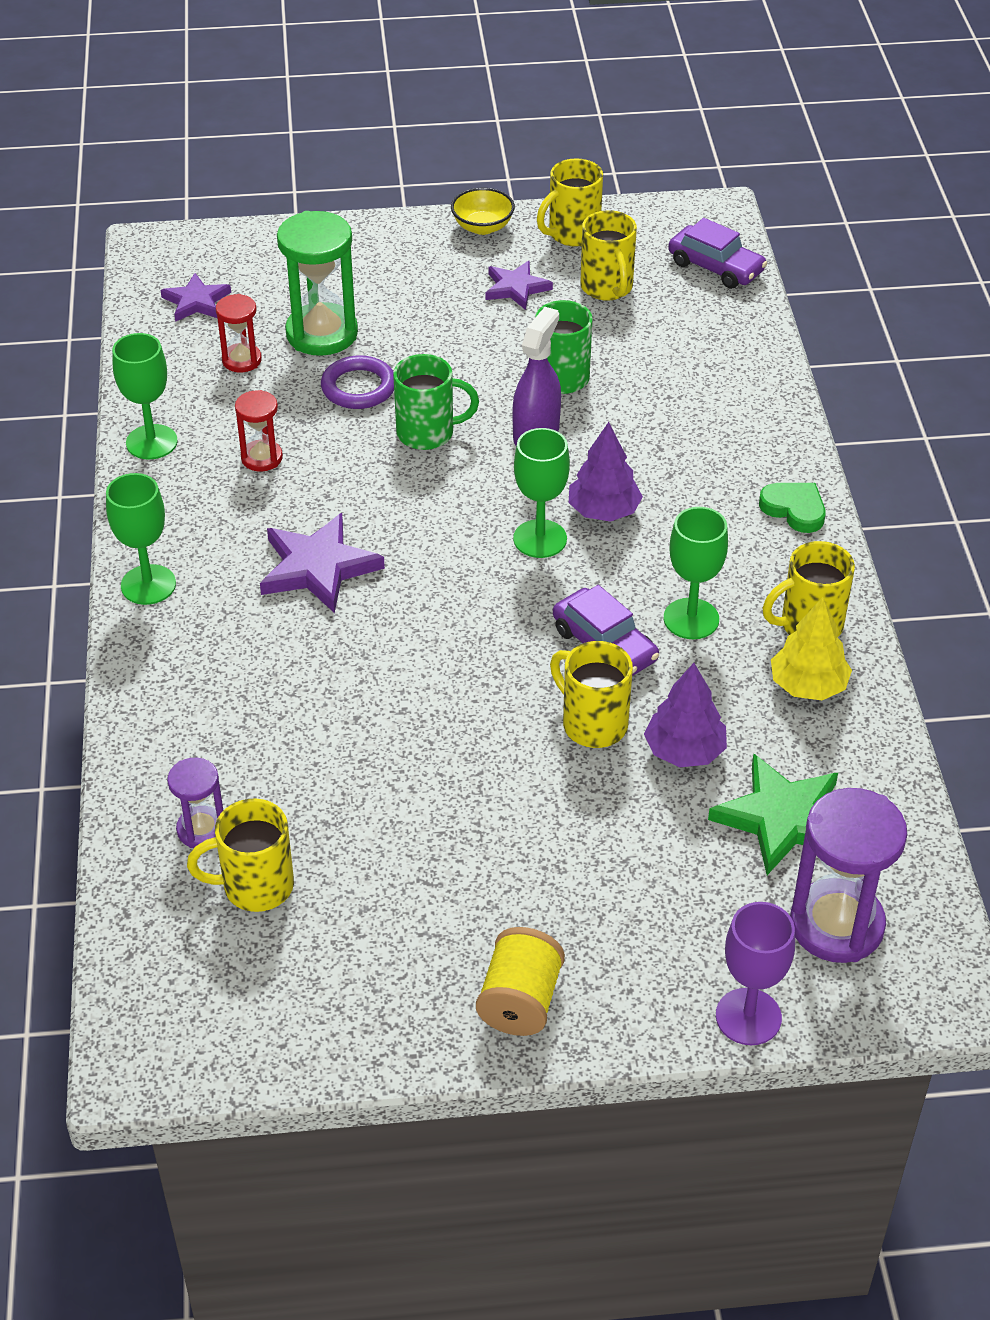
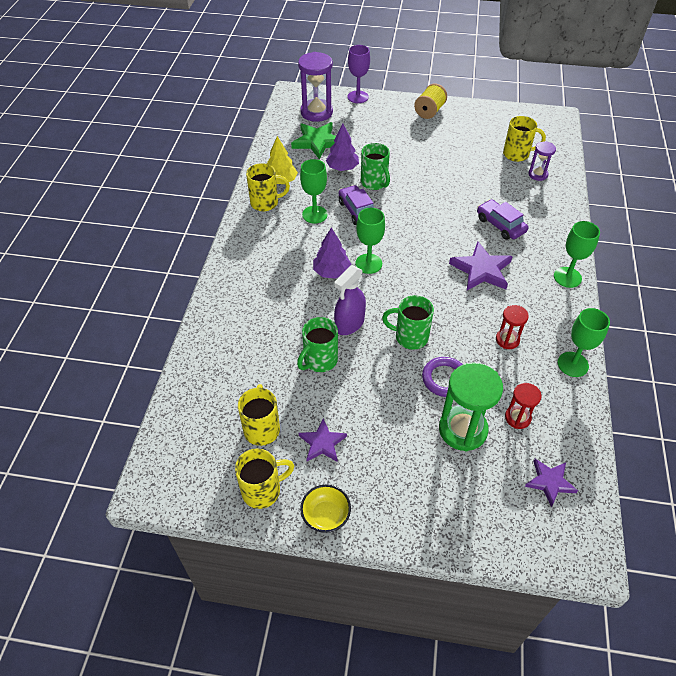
camera: 165 degrees left, 5 degrees up
(592, 723) = (374, 183): yellow mug -> green mug
(716, 267) = (181, 431): purple car -> purple car (500, 225)
(794, 509) = (238, 255): green heart -> none

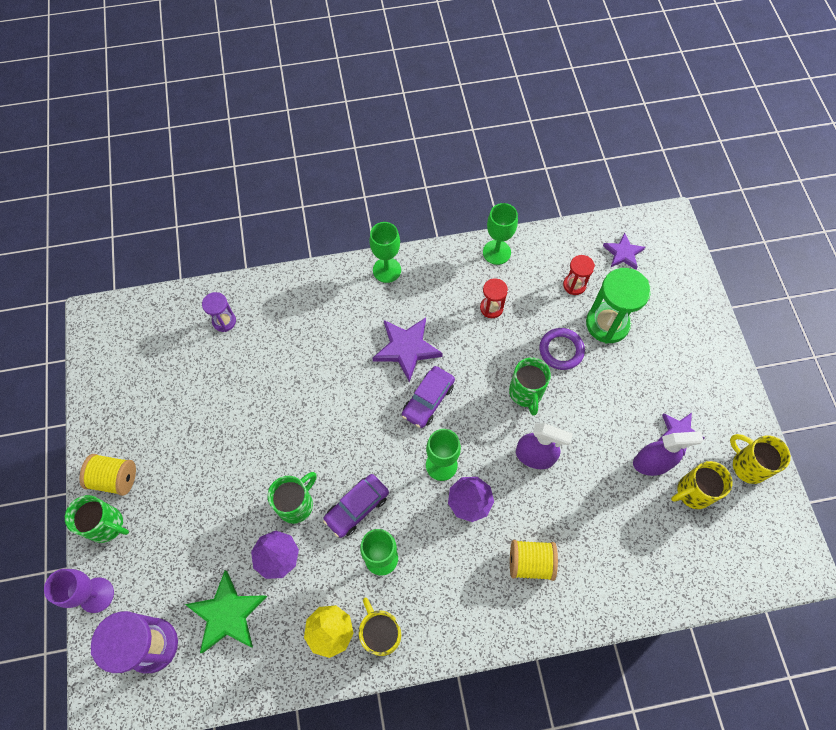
camera: 110 degrees left, 15 degrees up
(266, 293) = (530, 562): none -> yellow spool
(304, 407) = (652, 463): none -> purple spray bottle
(319, 360) = (593, 469): green mug -> green mug (107, 525)
(326, 515) = (740, 406): yellow bowl -> none
(500, 225) = (328, 344): purple car -> purple car (428, 400)
(517, 154) = (189, 350): yellow mug -> none

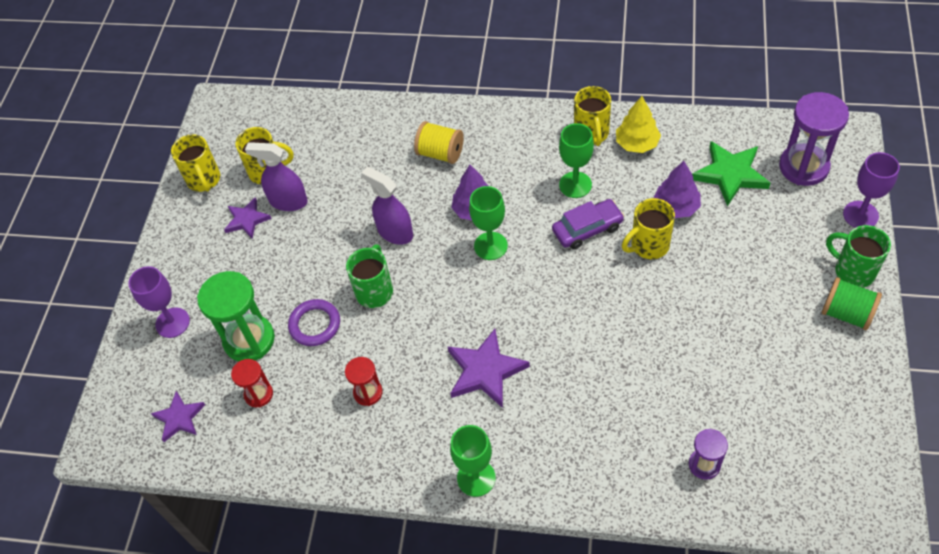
camera: 155 degrees left, 10 degrees down
(115, 478) = (846, 313): yellow spool -> green spool
(296, 504) = (648, 245): green mug -> yellow mug
(428, 400) = (481, 309): purple car -> none
(496, 252) = (328, 463): green goblet -> none
(679, 321) = (172, 322): none -> purple goblet

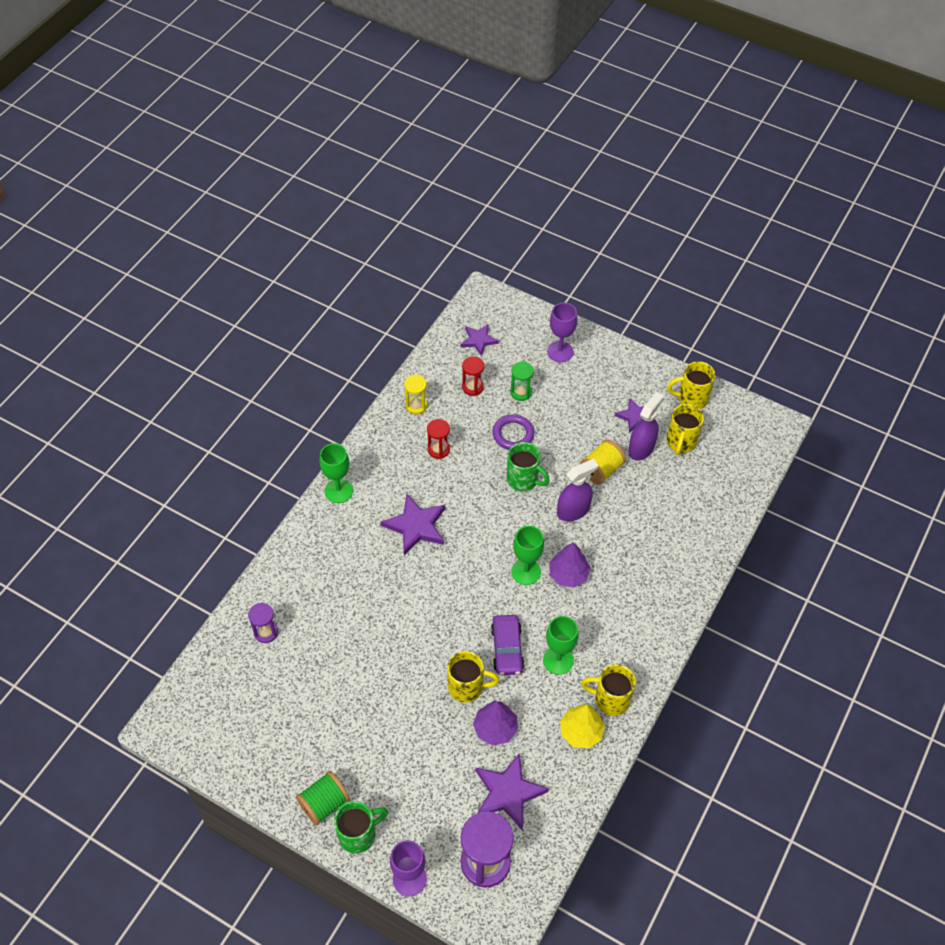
camera: 105 degrees right, 0 degrees up
(249, 340) = (521, 392): green hourglass -> green hourglass, size x0.54
(310, 446) = (416, 405): none -> yellow hourglass
(440, 153) = (643, 571): yellow spool -> yellow spool (601, 470)
(648, 245) = (467, 687): yellow mug -> yellow mug turned 105 degrees clockwise
(730, 174) = (508, 792): green star -> purple star

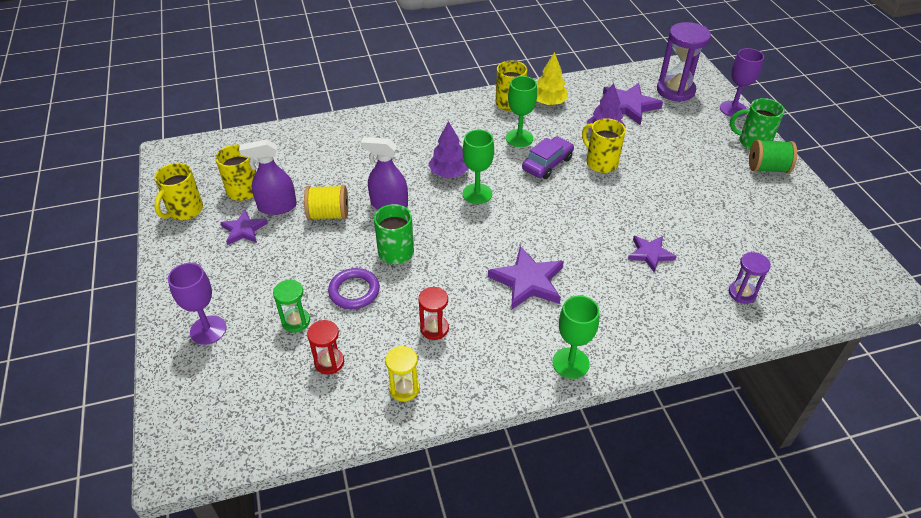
camera: 135 degrees left, 10 degrees down
(478, 340) = (256, 408): purple star -> purple star (650, 254)
(691, 398) = (185, 211): yellow mug -> yellow mug turned 75 degrees clockwise

